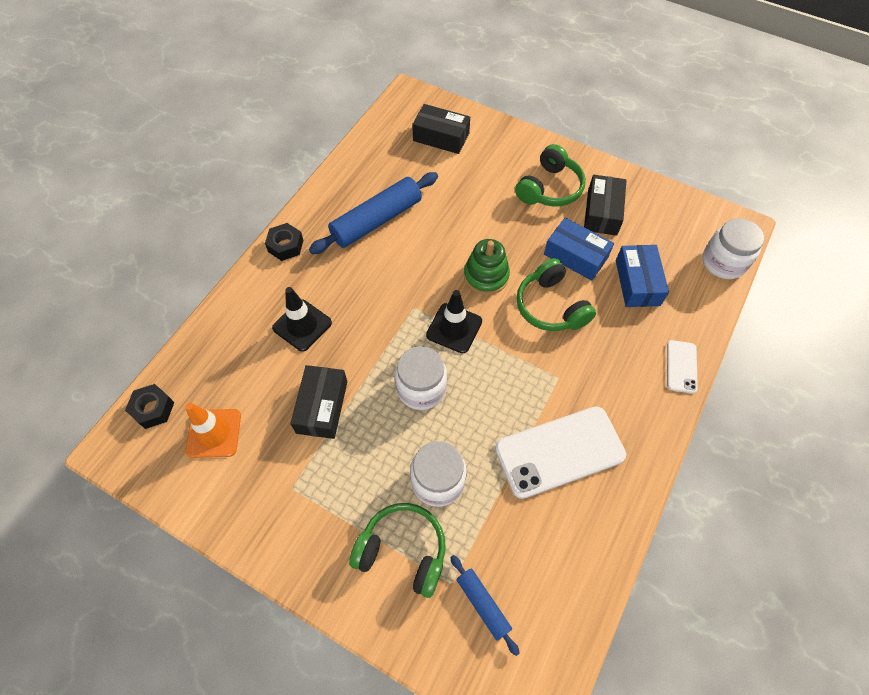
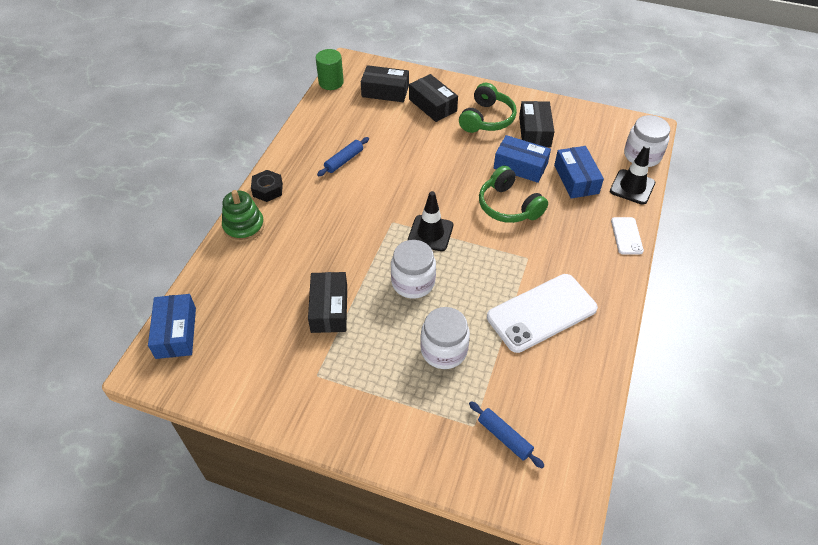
camera: 10 degrees left, 10 degrees down
(153, 409) = (176, 332): black nut -> blue box
(214, 433) = (236, 343): orange traffic cone -> none
(302, 325) = (297, 249): black traffic cone -> black traffic cone (632, 187)
(376, 220) = (344, 161): blue rolling pin -> blue rolling pin, size x0.53
(382, 118) = (331, 82): none -> green cylinder
(402, 551) = (426, 408): green headphones -> none
(486, 276) = (448, 191): green stacking toy -> green stacking toy (244, 226)
(491, 162) = (432, 105): none -> black box

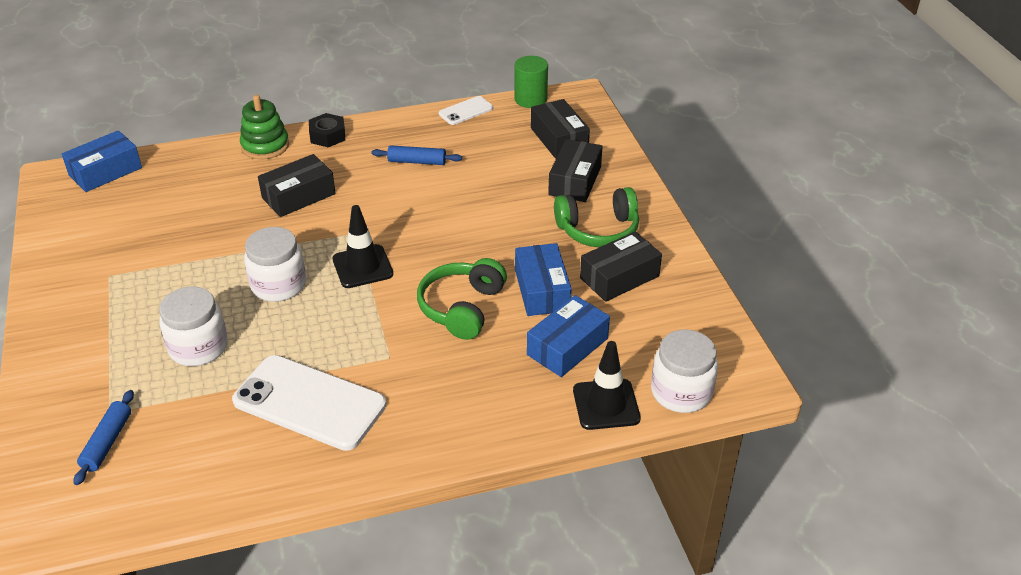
camera: 55 degrees right, 10 degrees down
(329, 309) = (199, 245): black box -> black box (298, 196)
(626, 236) = (506, 432): white phone -> white phone (466, 111)

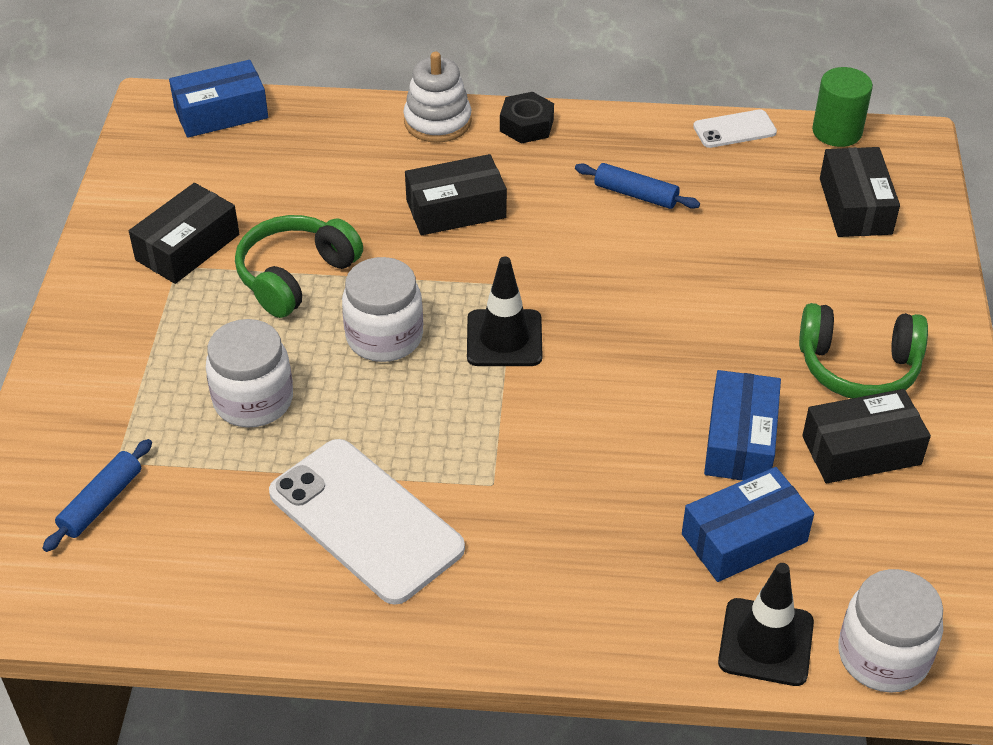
camera: 20 degrees right, 5 degrees up
(265, 146) = (437, 121): green stacking toy -> white stacking toy
(462, 308) = (618, 437): green headphones -> green headphones (296, 276)
(575, 181) = (853, 279): black box -> black box (187, 247)

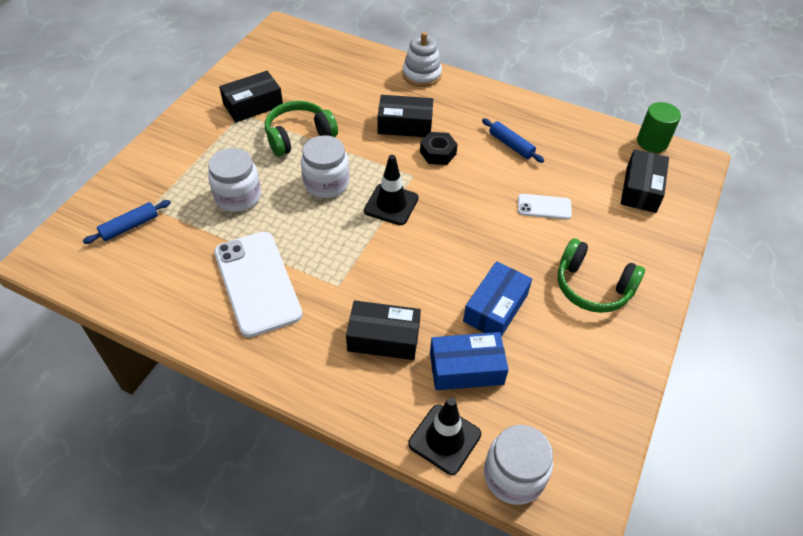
camera: 20 degrees right, 5 degrees up
(221, 113) = (311, 40): blue box -> none
(526, 125) = (469, 90): black nut -> black nut (438, 153)
(734, 129) = (589, 124): white phone -> white phone (544, 207)
(861, 450) = (568, 339): black box -> black box (383, 338)

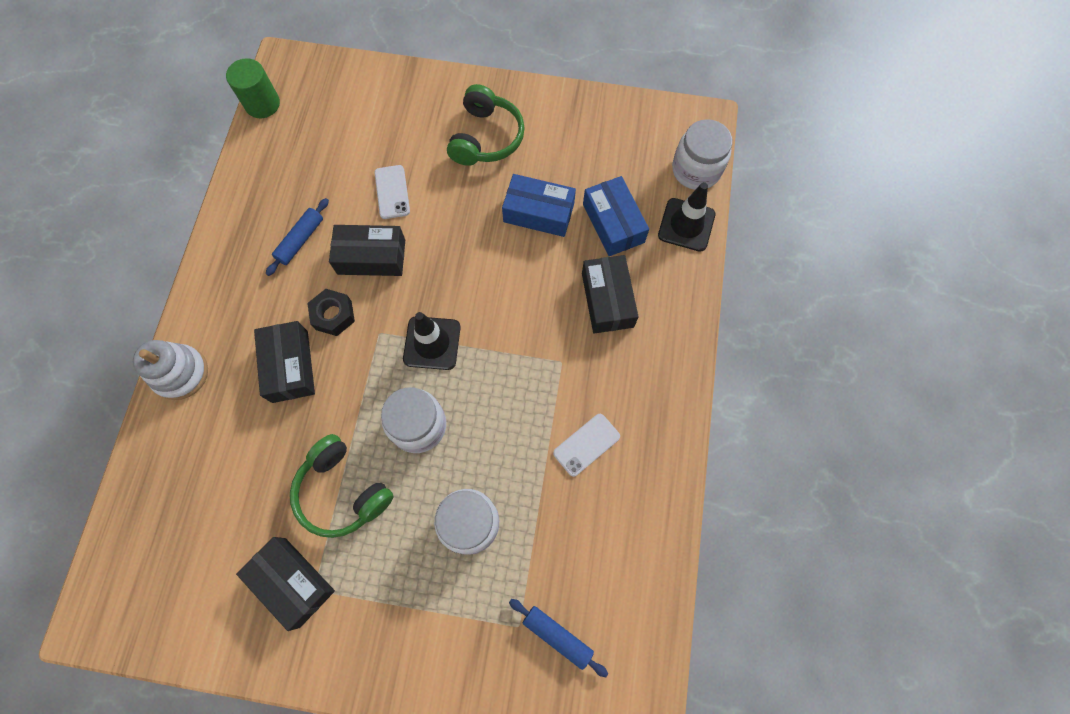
camera: 105 degrees left, 20 degrees up
(257, 283) = (586, 444): white phone -> white phone, size x0.49
(641, 189) = (341, 109): black box -> black box (371, 257)

